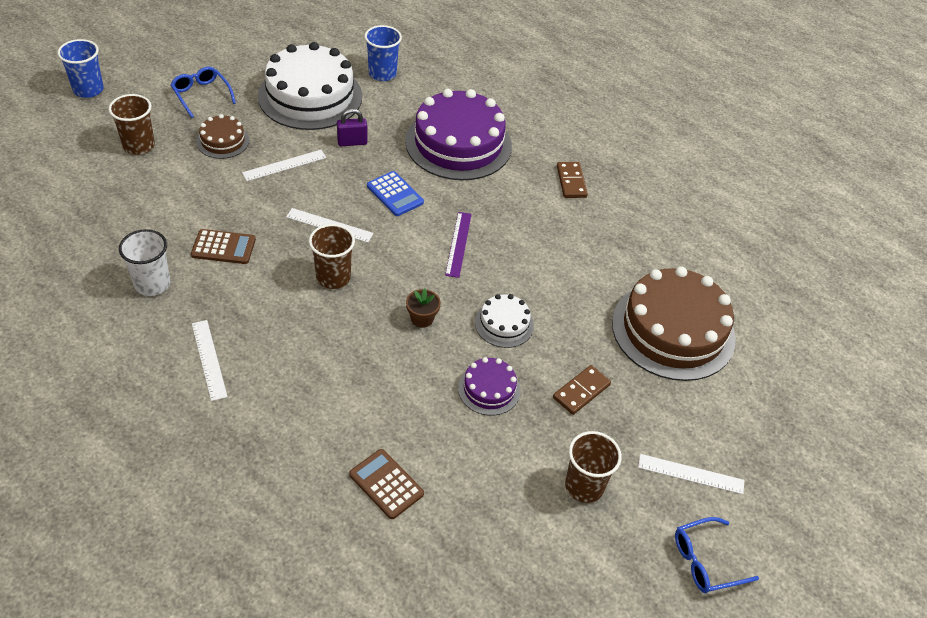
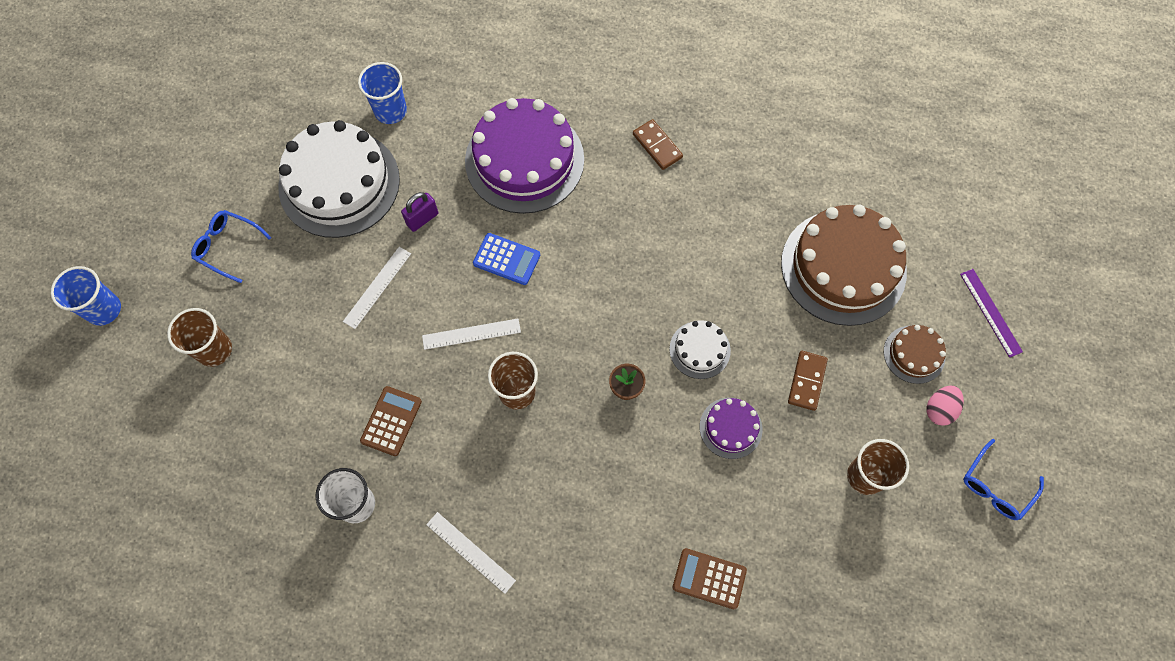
camera: 25 degrees left, 20 degrees up
(223, 141) = (294, 293): brown cake -> brown cake (914, 354)
(223, 247) = (391, 421): brown calculator -> brown calculator turned 45 degrees counterclockwise
(458, 244) = (603, 283): purple ruler -> purple ruler (990, 312)
(691, 474) = (939, 409): white ruler -> pink egg

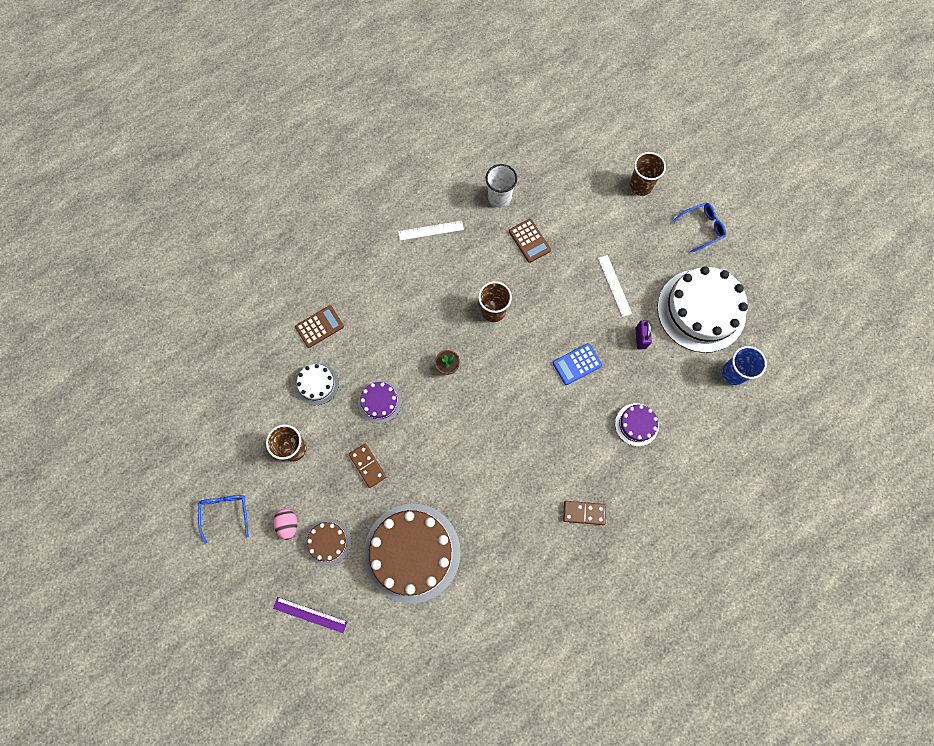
camera: 130 degrees right, 5 degrees up
(104, 309) = (708, 150): blue cup -> none
(471, 334) = (546, 313): white ruler -> none
(524, 160) = (636, 424): purple cake -> purple cake, size x0.47
(699, 349) = (435, 423): white cake -> white cake (317, 384)

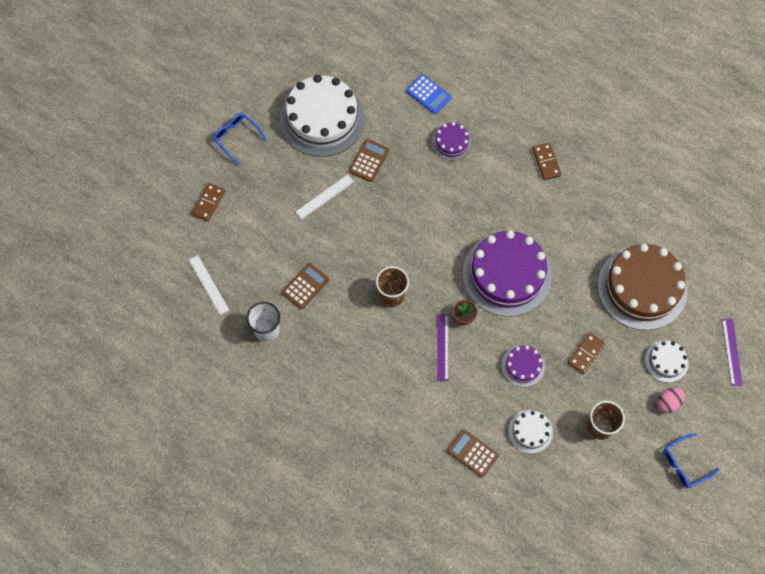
camera: 110 degrees left, 5 degrees down
(328, 542) = (666, 361): brown cake -> white cake
(426, 337) = (442, 347): none -> purple ruler
(431, 230) = (328, 384): white ruler -> white ruler (208, 285)
(475, 423) = (507, 274): none -> purple cake
(577, 364) = (415, 206): blue calculator -> blue calculator (428, 94)
(640, 186) = (208, 203): brown cup -> brown domino
(640, 338) = (369, 160): purple padlock -> brown calculator
(733, 373) = (372, 79): blue cup -> none

